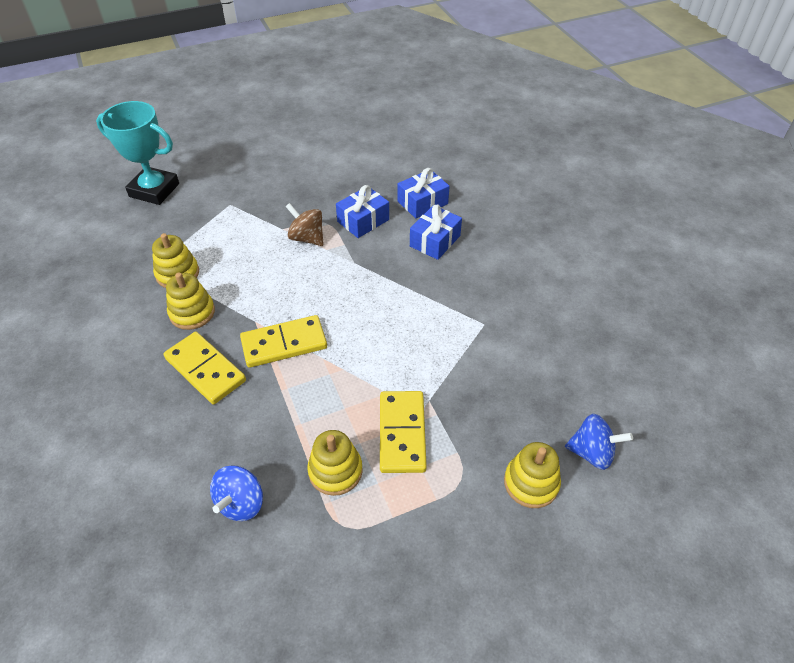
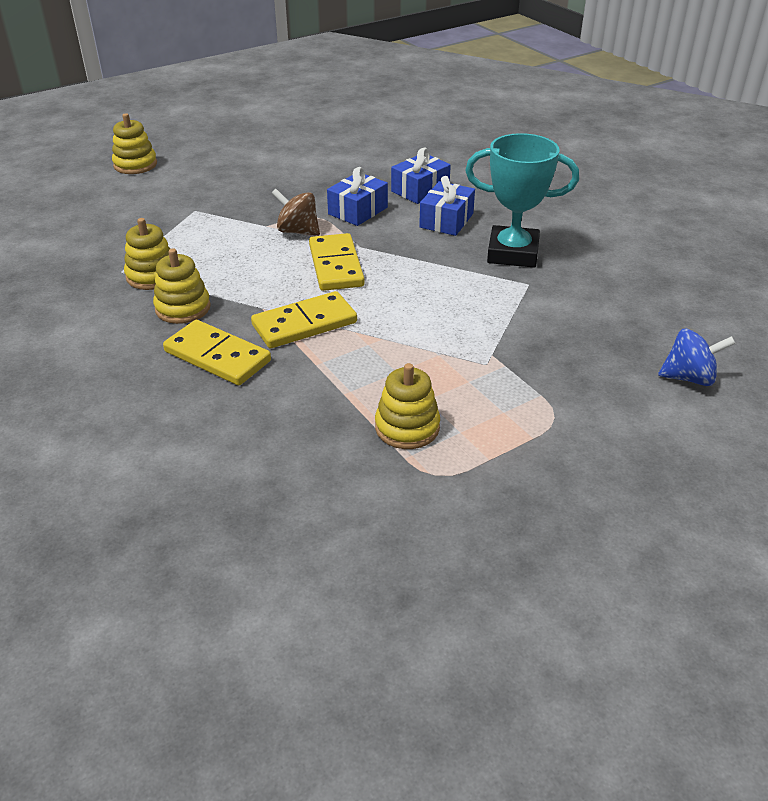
camera: 10 degrees left, 10 degrees down
(154, 190) = (97, 206): turquoise trophy -> turquoise trophy (512, 253)
(241, 503) = (305, 469): blue spinning top -> none
(402, 433) = (472, 386): yellow domino -> yellow domino (336, 266)
(531, 483) = (633, 411): yellow stacking toy -> yellow stacking toy (135, 165)

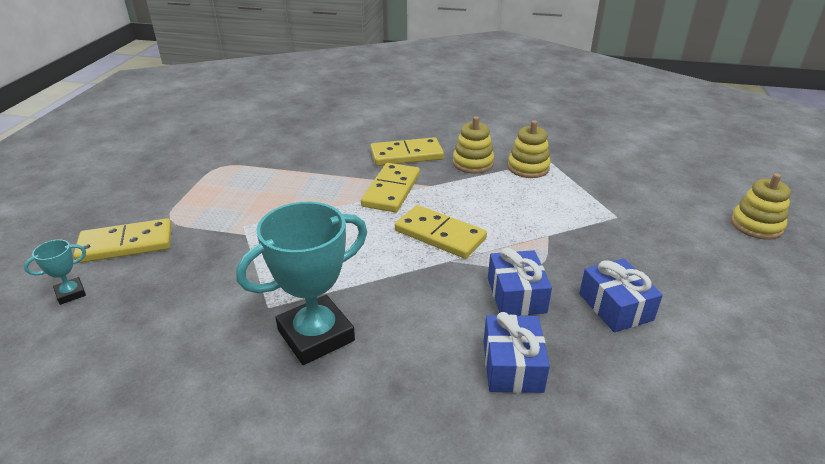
camera: 135 degrees right, 5 degrees down
(298, 231) = (518, 245): brown spinning top -> none
(407, 427) = (257, 175): yellow stacking toy -> none
(446, 220) = (426, 337): blue gift -> blue gift (615, 307)
(617, 407) = (126, 244): none -> yellow domino
(689, 377) = (71, 293): blue spinning top -> turquoise trophy

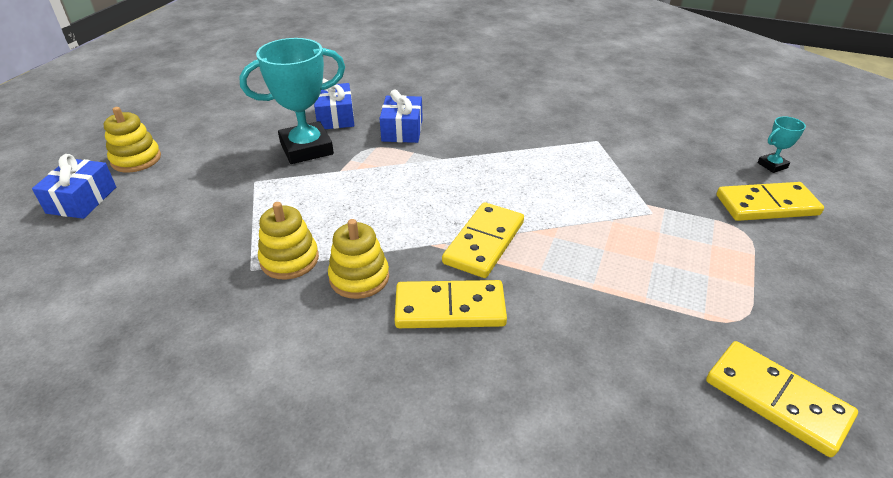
camera: 170 degrees left, 5 degrees up
(316, 335) = (556, 122): turquoise trophy -> turquoise trophy (306, 148)
(440, 235) = (444, 182): yellow domino -> yellow domino (776, 399)
(512, 366) = (429, 97): blue gift -> blue gift (82, 200)

